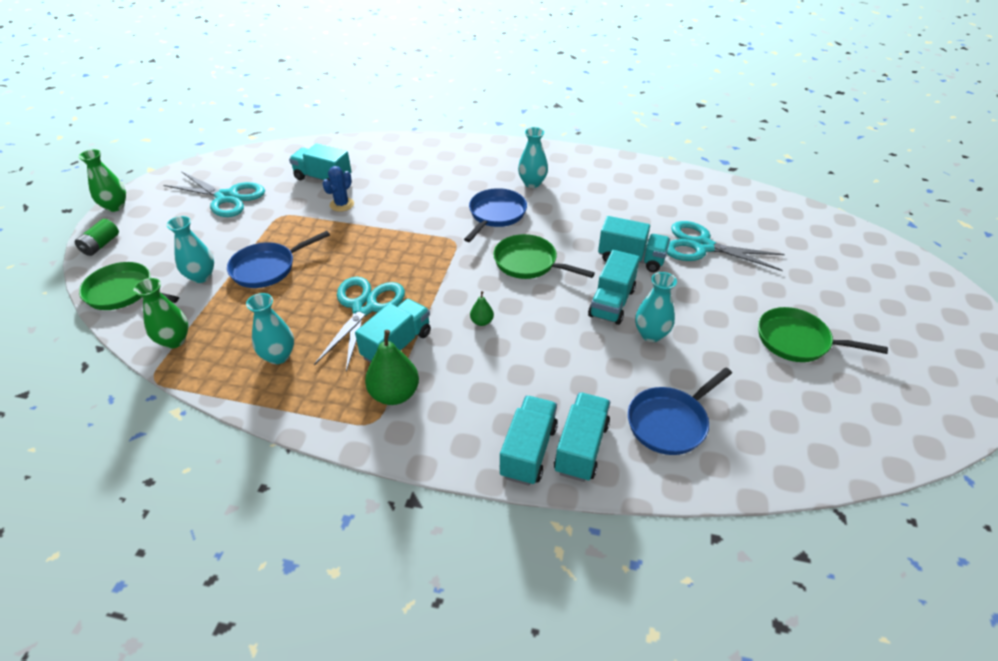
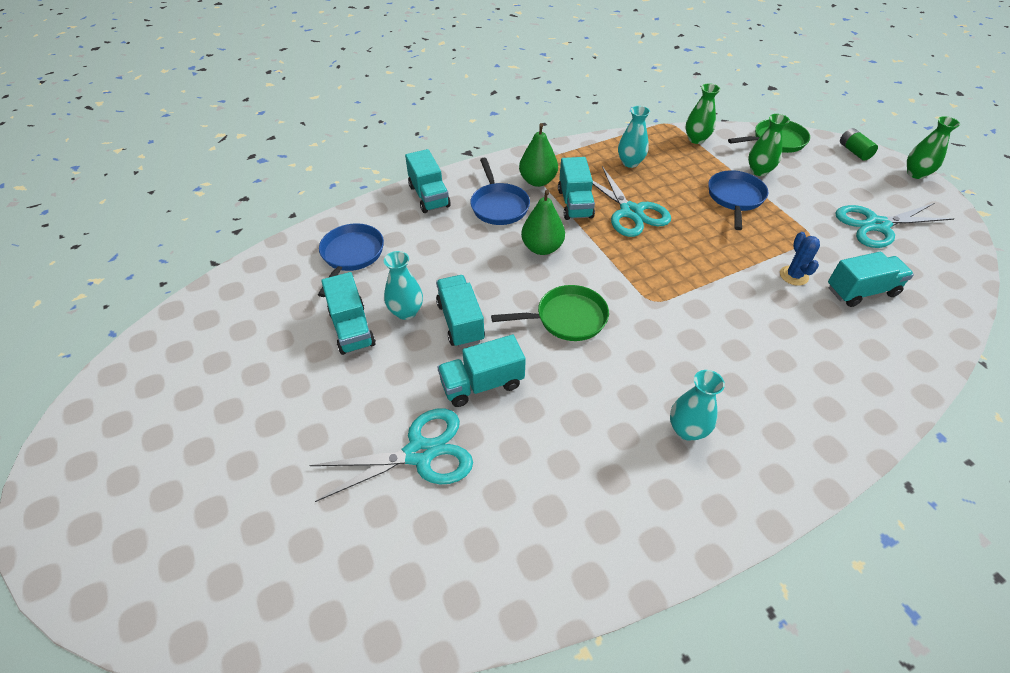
camera: 140 degrees right, 5 degrees up
(201, 276) = (759, 171): turquoise vase -> green vase
(482, 322) = (542, 248): green pear -> green pear, size x1.99
(495, 215) = (661, 354): blue pan -> blue pan (499, 205)
(581, 448) = (399, 213): turquoise truck -> turquoise truck (352, 328)
(797, 341) = (270, 381): green pan -> none

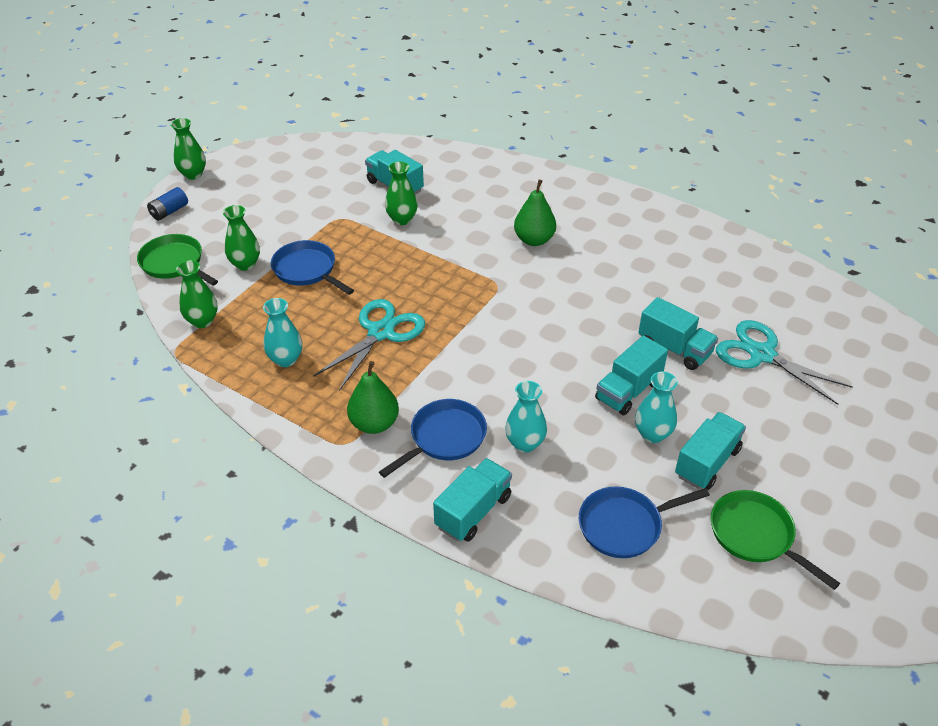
camera: 120 degrees left, 5 degrees down
(542, 248) = (486, 376): green pear -> green pear (534, 240)
(566, 318) = (563, 327): green pan -> green pan (755, 535)
(575, 203) = (396, 378): turquoise truck -> none
(687, 430) = (609, 239): turquoise vase -> turquoise vase (525, 443)
(735, 198) = (307, 270): blue pan -> blue pan turned 60 degrees clockwise
(793, 276) = (402, 219): blue cactus -> green vase
(854, 151) = (169, 212): green battery -> blue battery
(876, 225) = (296, 187): turquoise scissors -> none

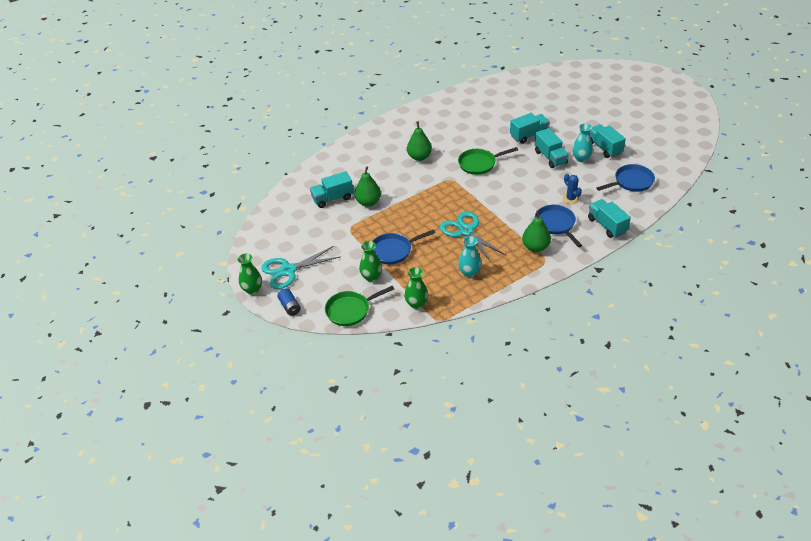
camera: 65 degrees left, 0 degrees up
(402, 219) = (368, 202): green vase -> green pear
(525, 443) = (571, 199): turquoise vase -> blue cactus
(625, 525) = (631, 182): blue pan -> blue pan turned 120 degrees counterclockwise
(755, 535) = (649, 148): green pan -> green pan (479, 164)
(761, 354) = (545, 111): turquoise scissors -> turquoise scissors (288, 270)

